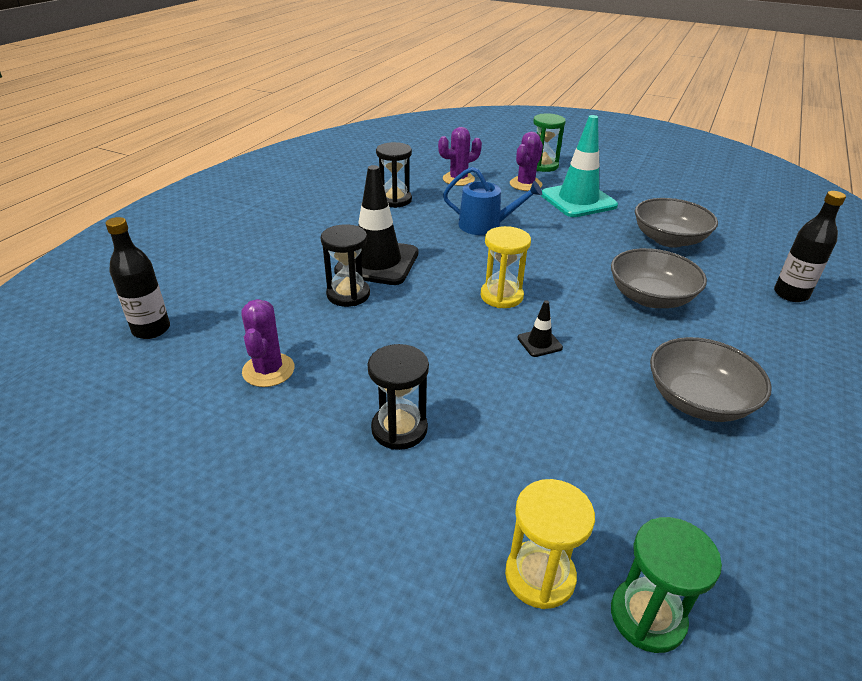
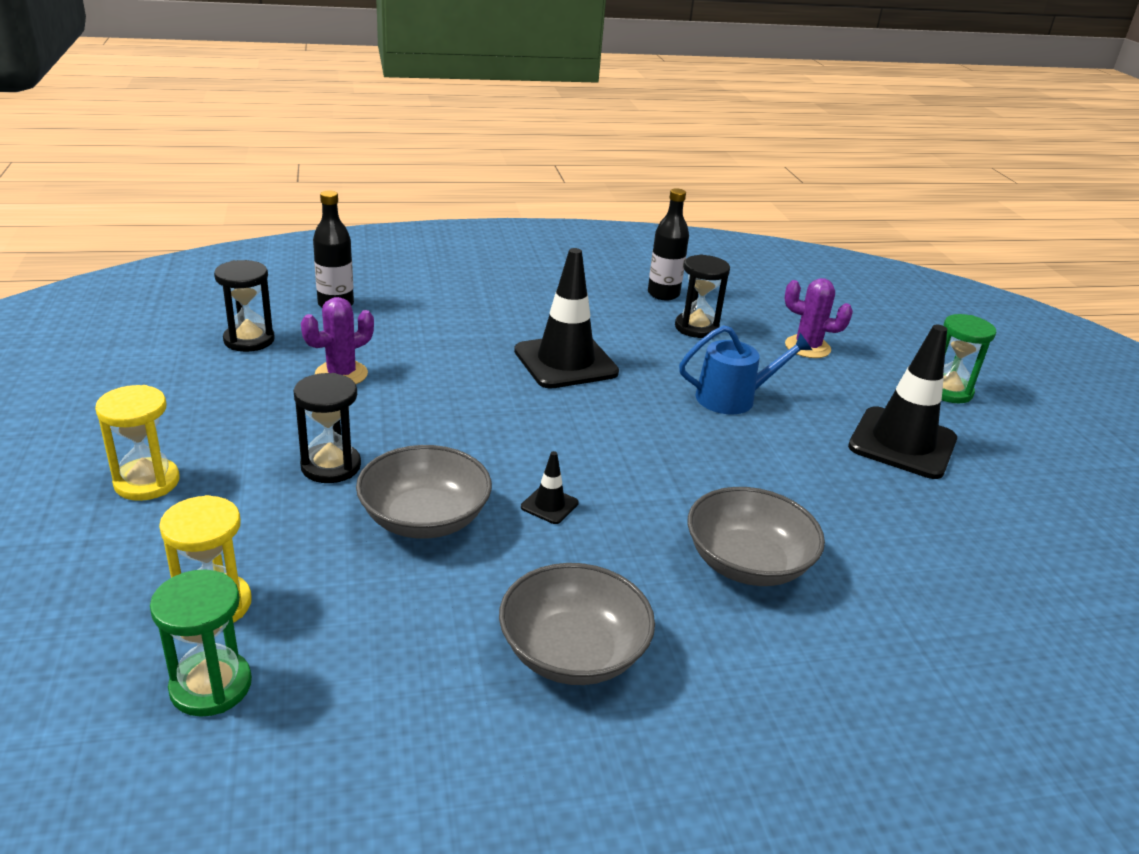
camera: 50 degrees right, 5 degrees down
(348, 294) = (492, 368): black hourglass -> black hourglass (249, 340)
(485, 225) = (732, 398): blue watering can -> blue watering can turned 75 degrees counterclockwise
(501, 296) = (604, 454): yellow hourglass -> yellow hourglass (147, 482)
(525, 184) = (875, 394): purple cactus -> none
(578, 200) = (902, 443): turquoise traffic cone -> black traffic cone
(668, 239) = (920, 544): grey bowl -> grey bowl (424, 518)
(790, 294) = (941, 698): black bottle -> black bottle (663, 294)

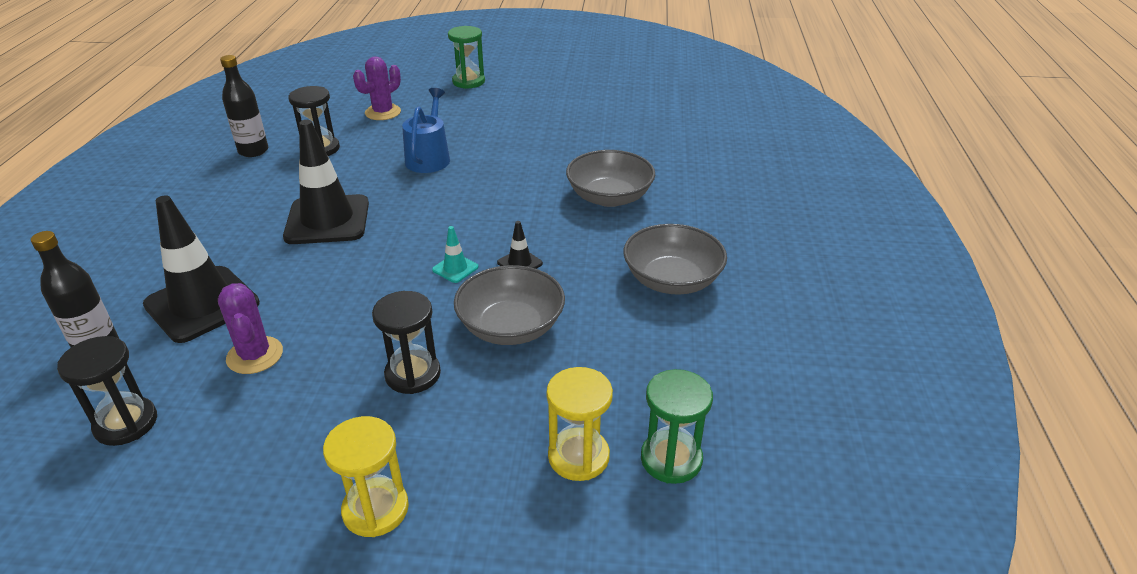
camera: 70 degrees left, 5 degrees up
(517, 459) = (455, 268): none -> turquoise traffic cone
(902, 443) = (515, 113): black traffic cone -> black traffic cone (202, 304)

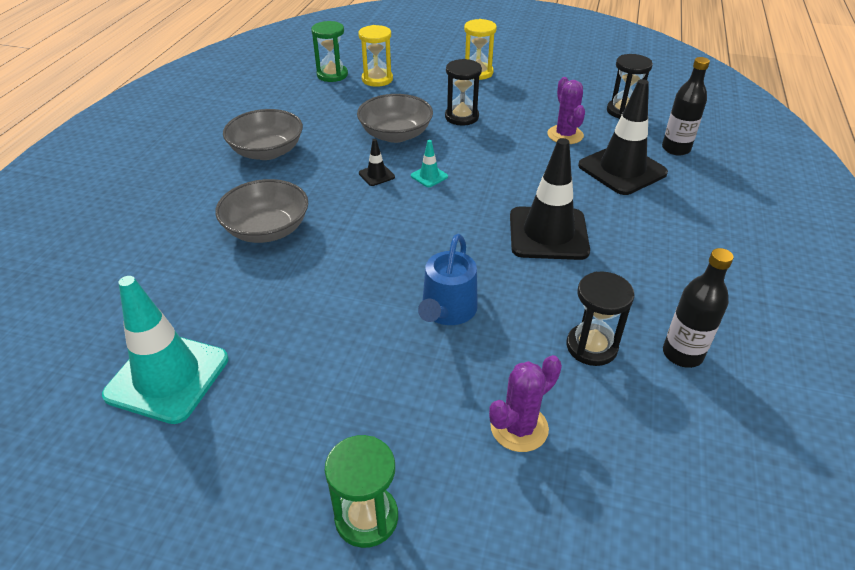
camera: 170 degrees left, 5 degrees up
(614, 112) = (167, 377): none -> turquoise traffic cone

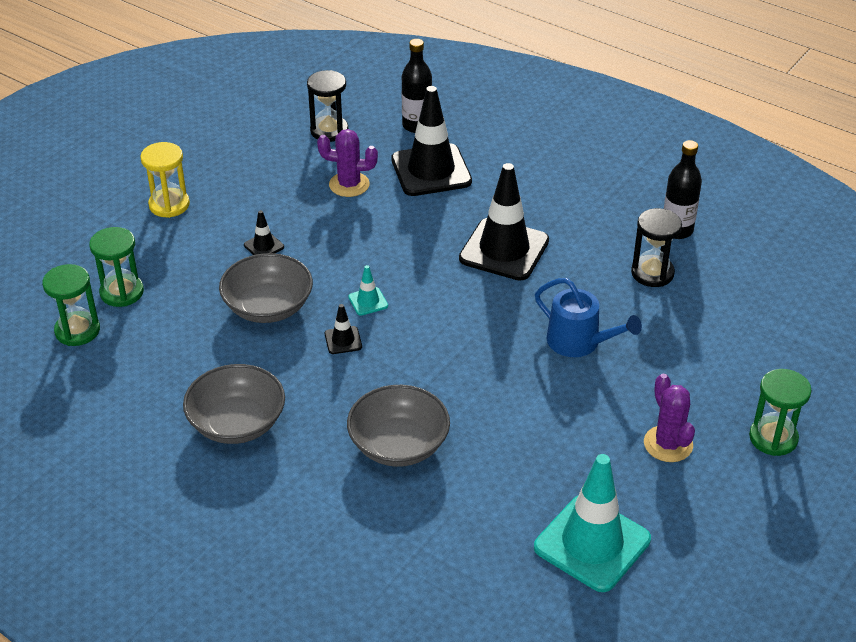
camera: 70 degrees left, 0 degrees up
(377, 79) = (122, 292): yellow hourglass -> green hourglass
(461, 117) = (264, 246): black hourglass -> black traffic cone
(519, 428) = (718, 337): purple cactus -> purple cactus (668, 444)

